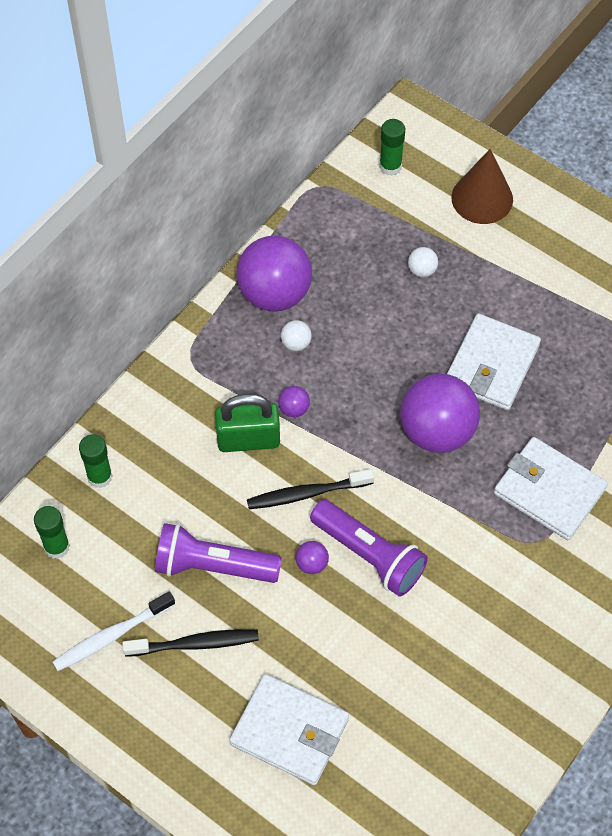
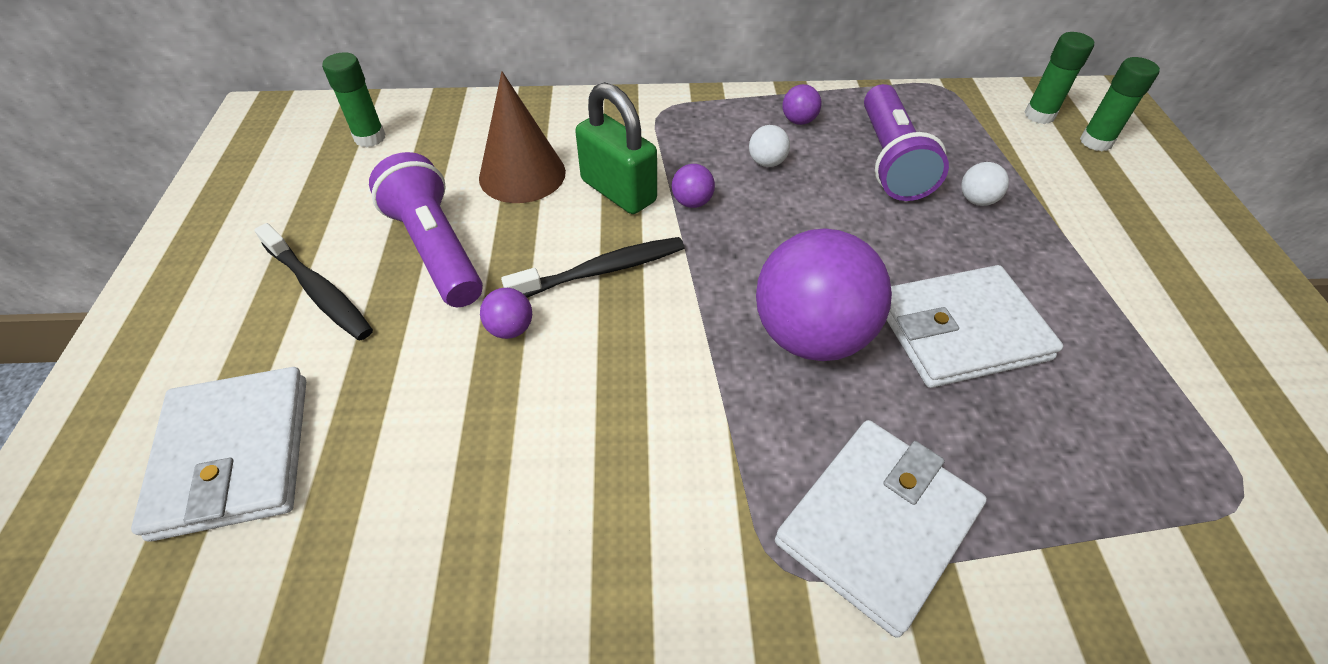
camera: 50 degrees right, 10 degrees down
(100, 477) = (473, 124): green glue stick -> green glue stick (1095, 142)
(112, 636) = (287, 223): white toothbrush -> none
(274, 293) = (798, 121): purple ball -> purple ball, size x0.41
(307, 493) = (601, 271): black toothbrush -> black toothbrush turned 120 degrees clockwise
(369, 555) = (572, 377): purple flashlight -> purple flashlight (890, 160)
(482, 198) = (1125, 194): brown cone -> brown cone (522, 174)
(549, 491) = (877, 525): white wallet -> white wallet turned 45 degrees clockwise

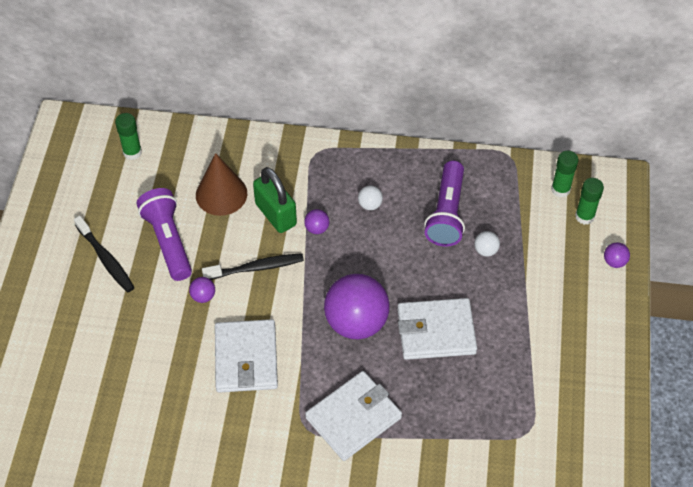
camera: 10 degrees right, 5 degrees up
(234, 455) = (71, 343): white wallet -> white wallet (246, 358)
(798, 121) = (401, 173): purple ball -> purple ball (614, 262)

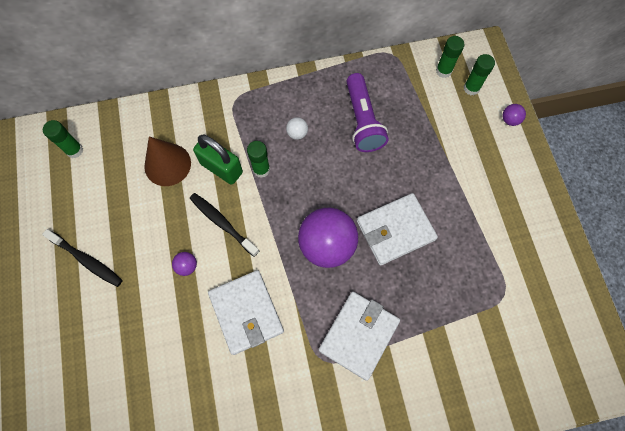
camera: 20 degrees left, 15 degrees up
(168, 241) = (137, 224): purple flashlight -> none
(255, 268) = (223, 223): black toothbrush -> black toothbrush turned 105 degrees counterclockwise
(317, 228) = (261, 169): purple ball -> green glue stick
(485, 250) = (406, 143): white ball -> none

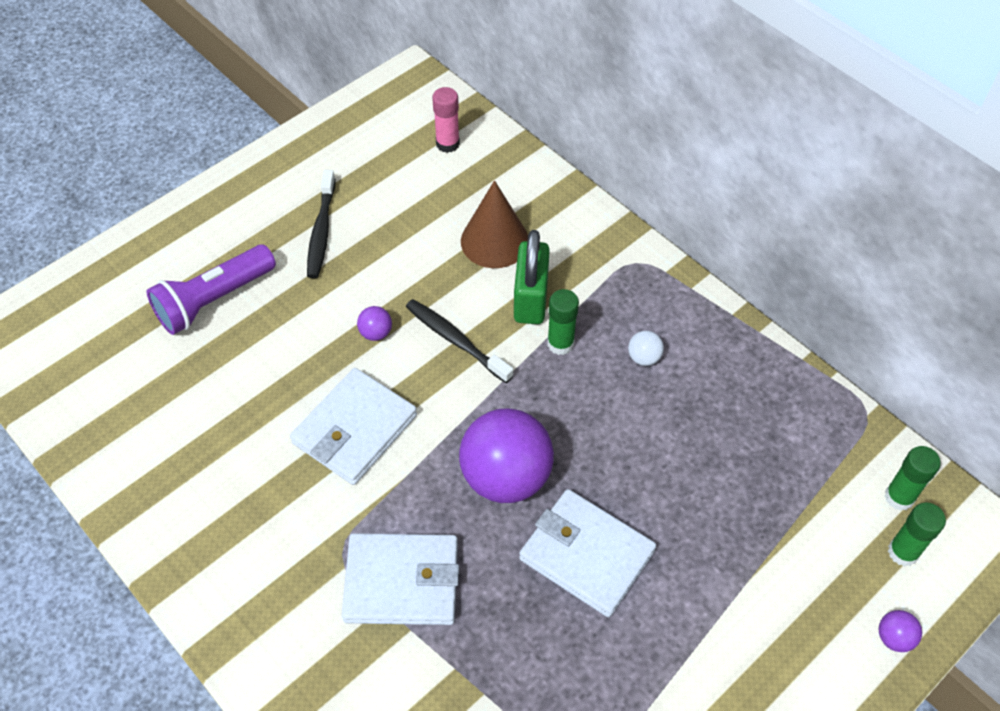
camera: 60 degrees right, 15 degrees down
(74, 150) = (447, 144): green glue stick -> pink glue stick
(223, 223) = (456, 341): black toothbrush -> black toothbrush turned 60 degrees counterclockwise
(362, 121) = (725, 428): purple flashlight -> purple flashlight (213, 300)

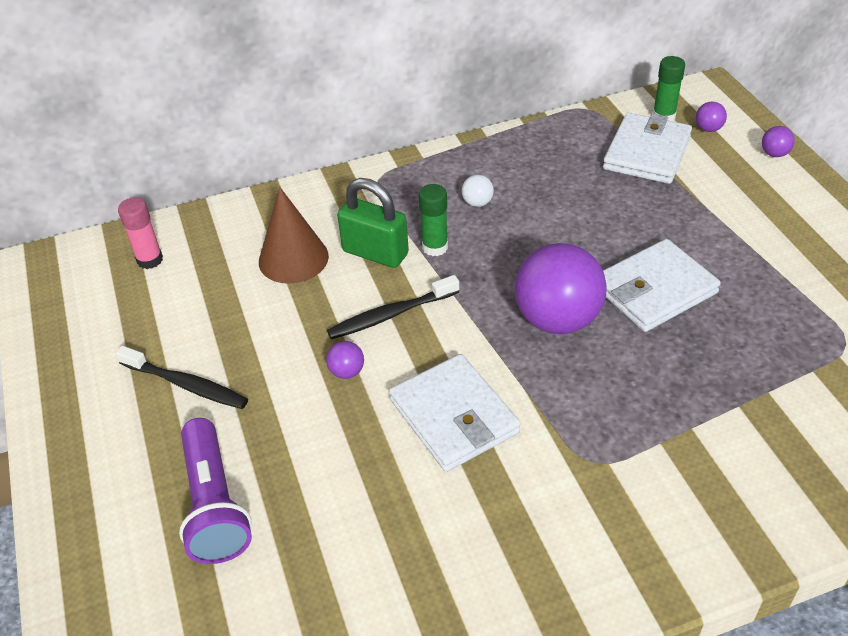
camera: 65 degrees left, 10 degrees down
(402, 582) = (640, 421): white wallet -> white wallet (646, 153)
(903, 552) = (708, 129): green glue stick -> purple ball

